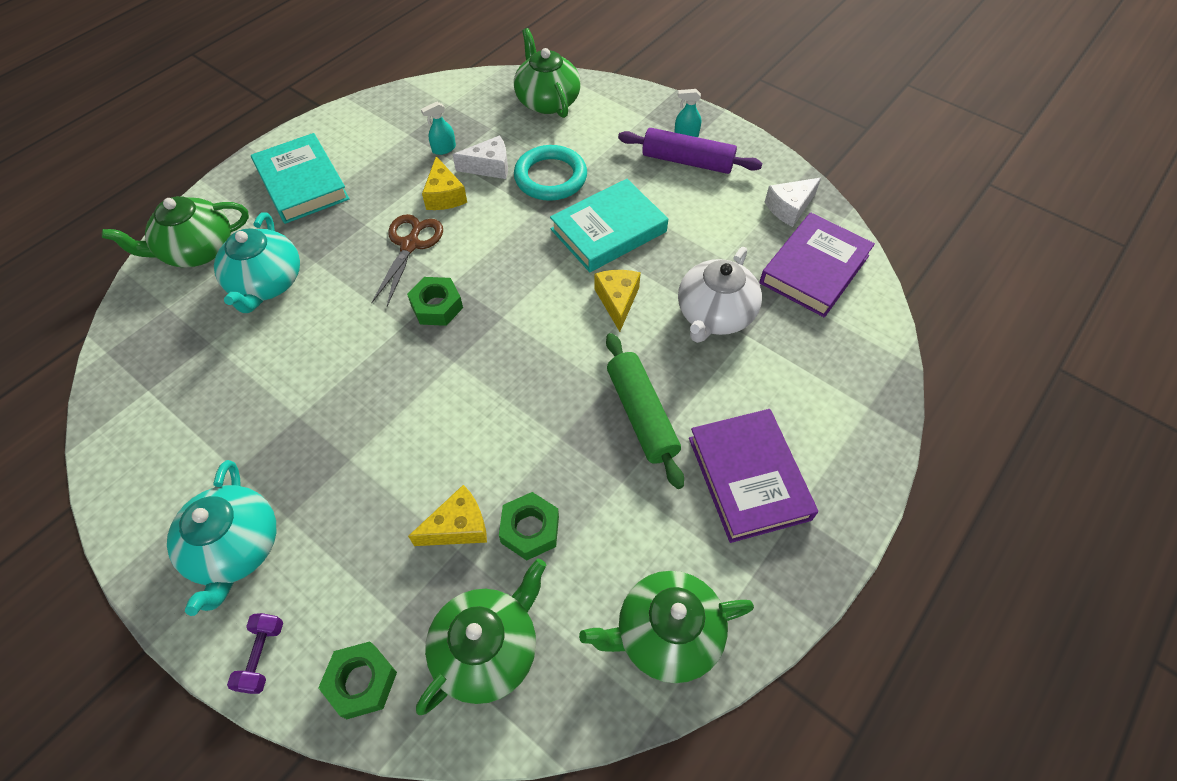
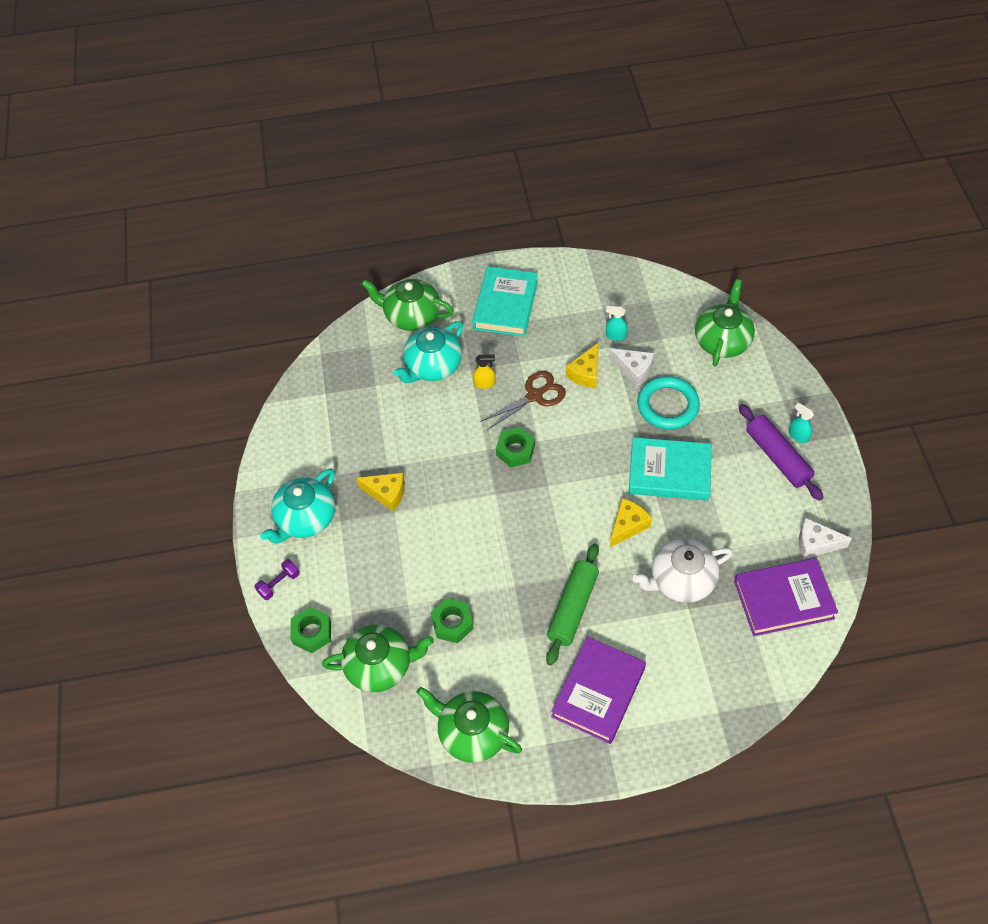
camera: 45 degrees right, 0 degrees up
(344, 265) = (484, 383): none -> yellow spray bottle
(458, 526) = (418, 592): yellow cheese -> yellow cheese (386, 493)

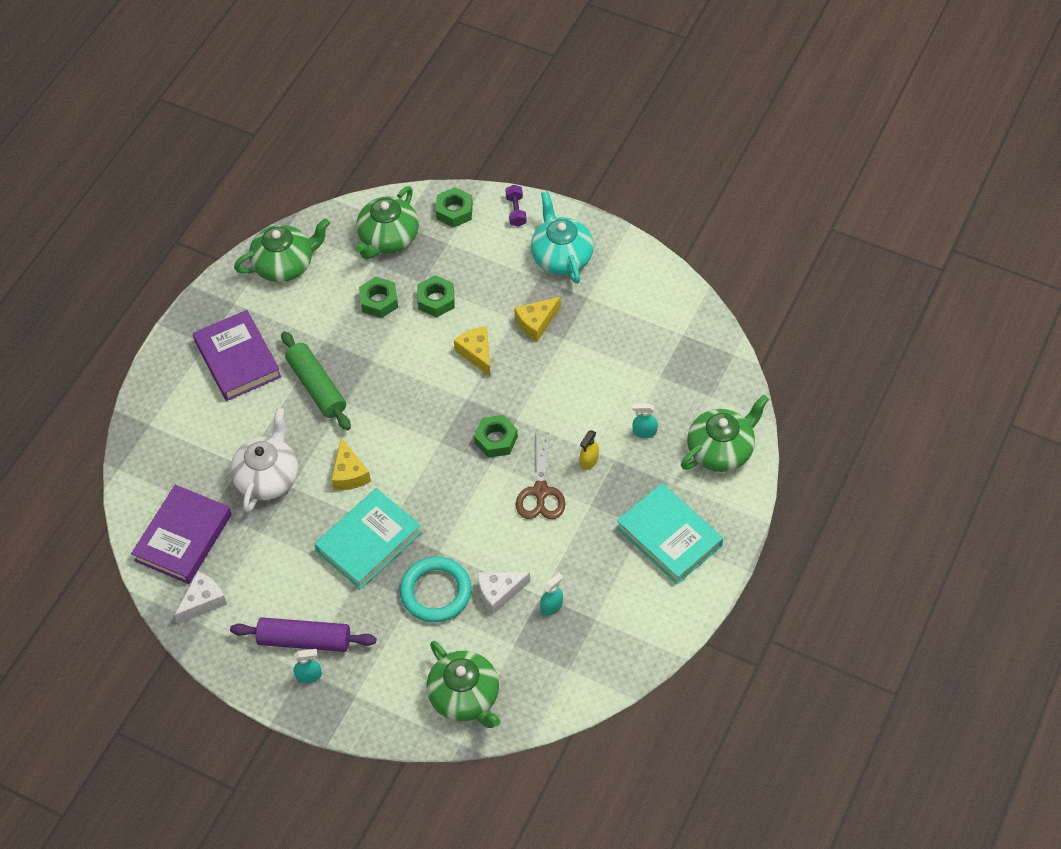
camera: 125 degrees right, 0 degrees up
(418, 580) = (436, 300): none -> green nut
(432, 366) = (644, 432): turquoise teapot -> turquoise spray bottle
(585, 373) = (530, 550): yellow cheese -> yellow cheese (477, 353)

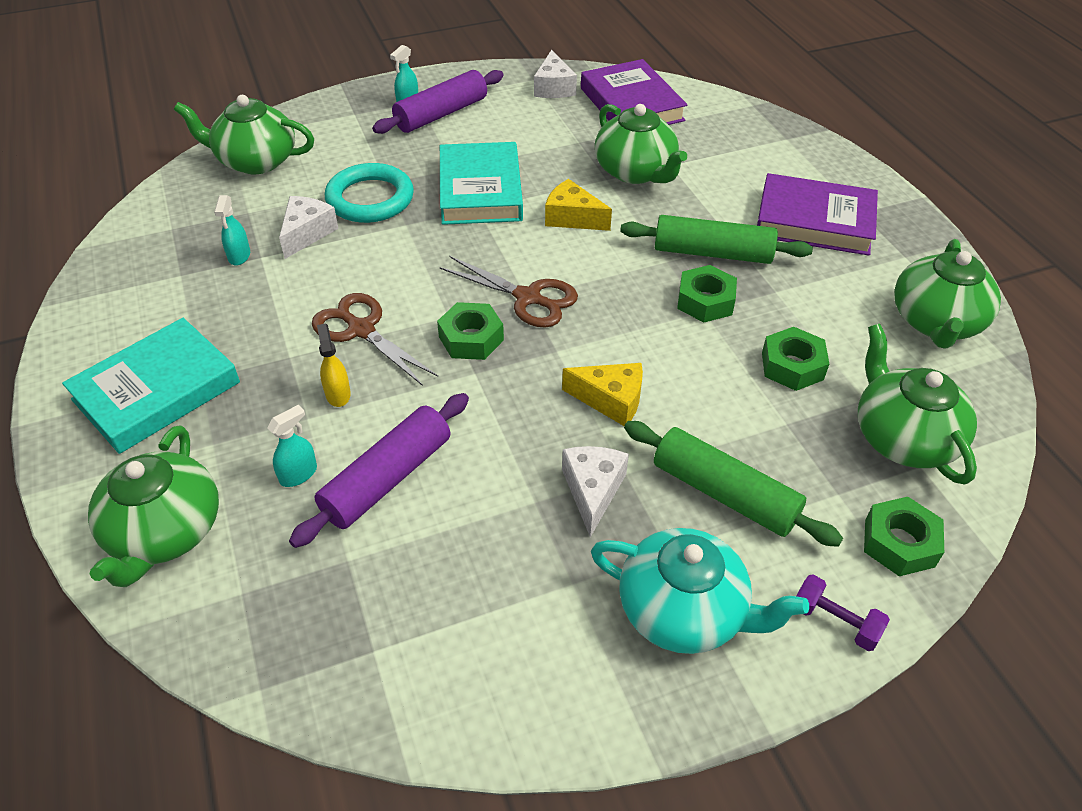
camera: 130 degrees right, 10 degrees down
(268, 477) = (635, 171): white teapot -> green teapot
(436, 300) = (740, 417): green nut -> green nut (705, 301)
(440, 440) = (528, 298): none -> brown scissors
(488, 279) = (724, 493): none -> green rolling pin
(536, 323) = (593, 491): yellow cheese -> white cheese
(610, 398) = (387, 479): none -> purple rolling pin
(669, 536) = (157, 391): turquoise book -> turquoise book turned 45 degrees counterclockwise

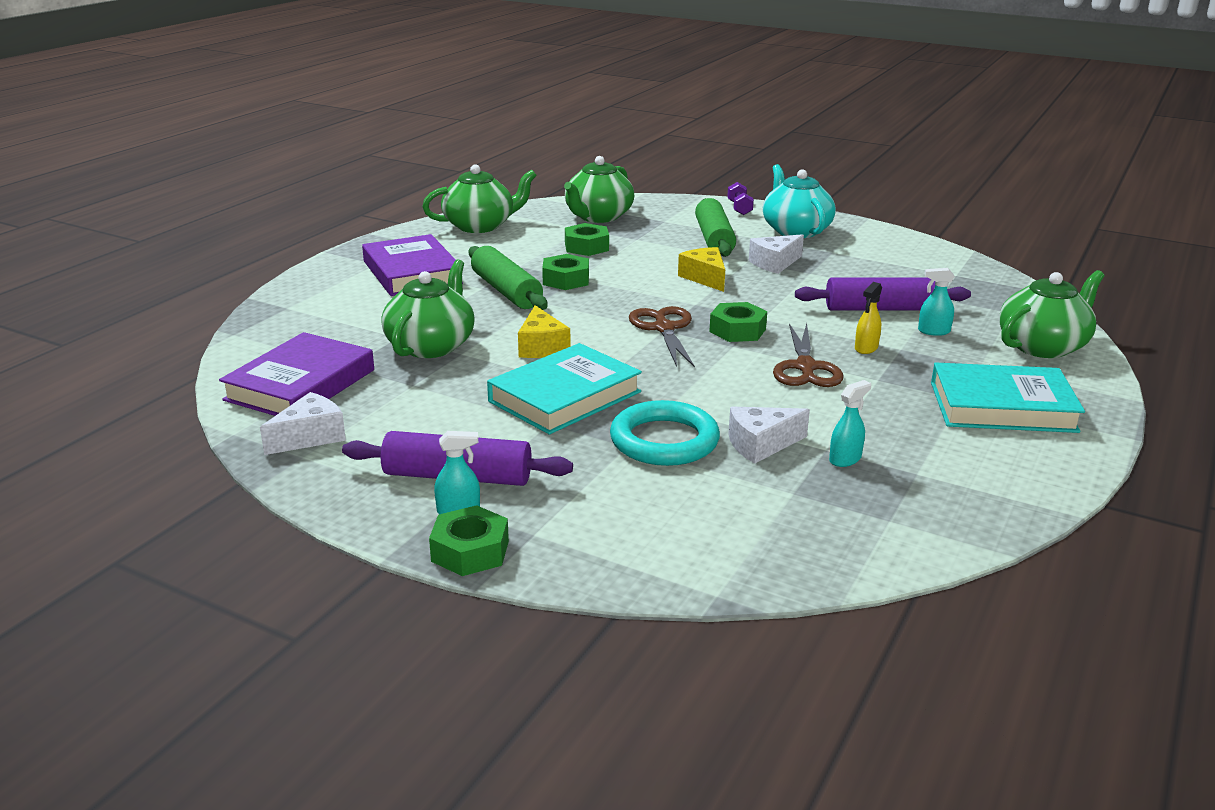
camera: 130 degrees left, 20 degrees down
(256, 161) = (720, 542): green teapot -> none
(899, 543) = (671, 206): green nut -> green nut (470, 551)

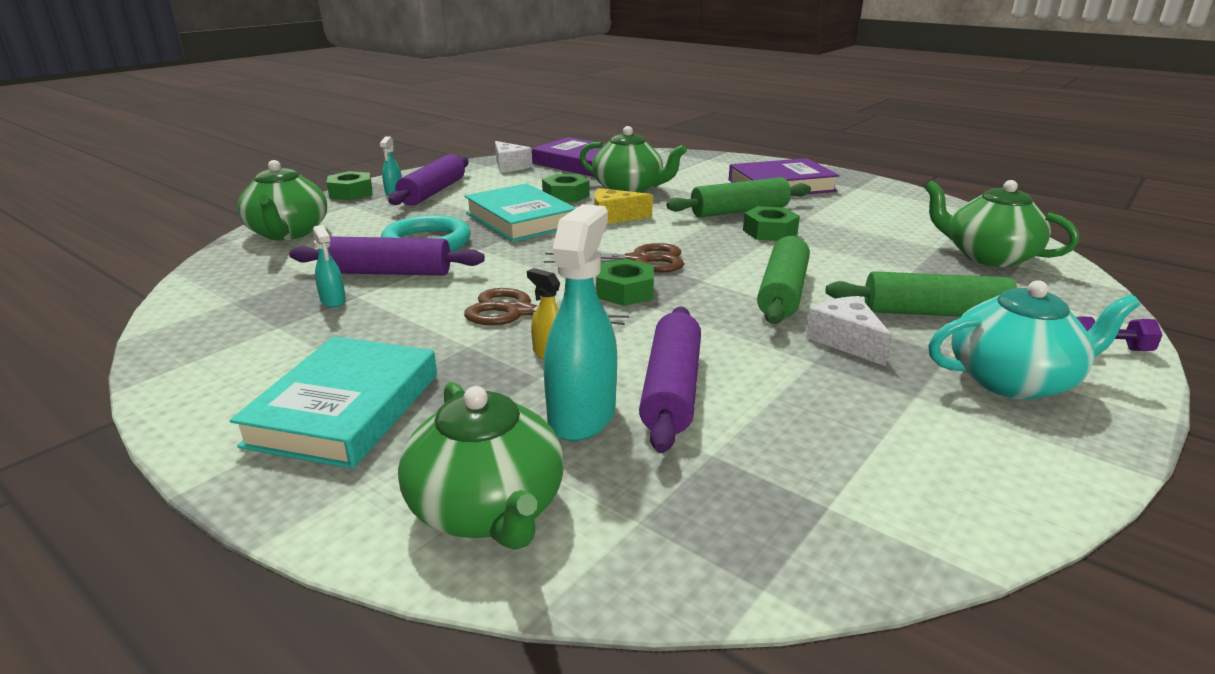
camera: 100 degrees right, 0 degrees up
(480, 226) = (919, 207): green teapot -> green teapot (288, 233)
(586, 247) = (872, 245): green nut -> green nut (566, 195)
(705, 278) = (782, 292): yellow cheese -> green rolling pin
(761, 444) = (389, 273): white cheese -> purple rolling pin
(933, 331) = (582, 415): turquoise spray bottle -> turquoise spray bottle, size x2.05

